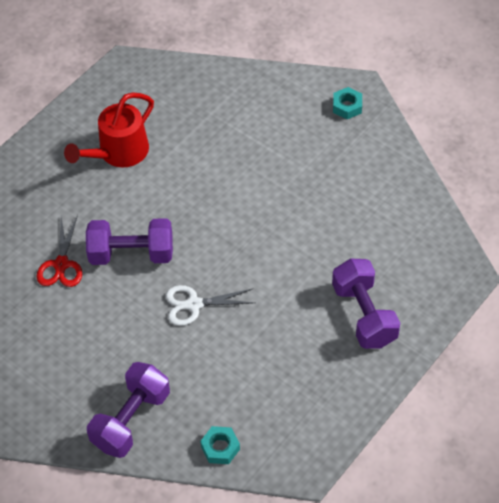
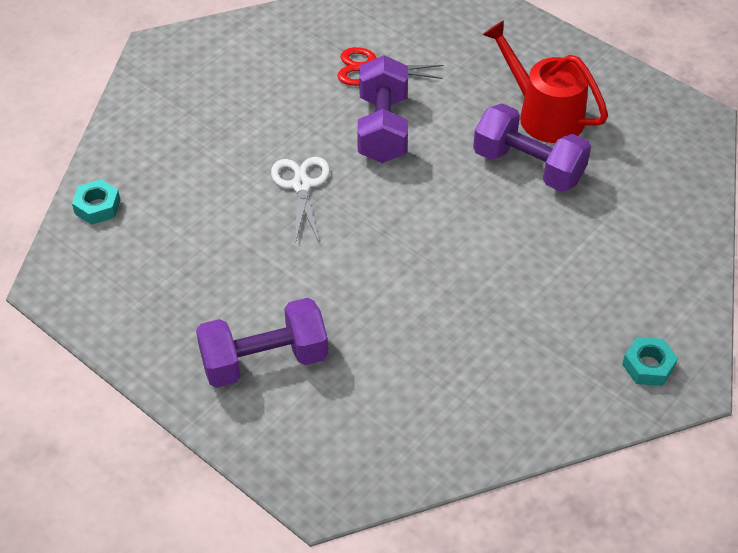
camera: 90 degrees right, 5 degrees down
(131, 420) = (151, 131): purple dumbbell -> purple dumbbell (528, 167)

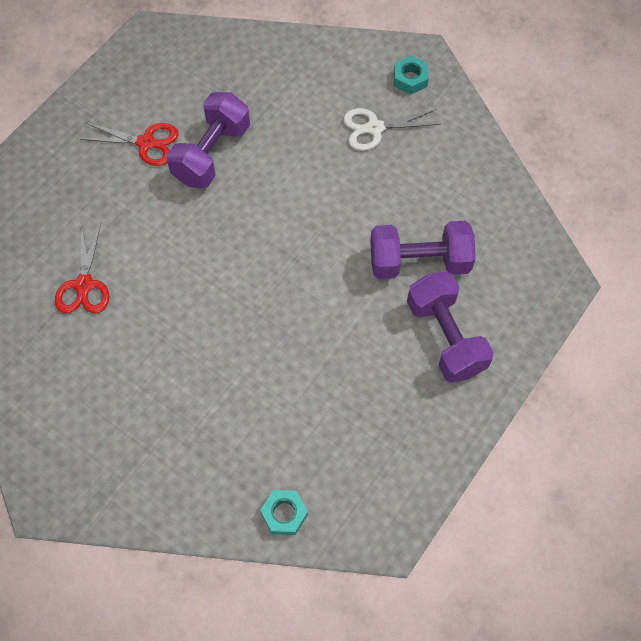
camera: 95 degrees left, 15 degrees up
(301, 185) = (244, 330): white scissors -> white scissors (374, 128)
(382, 128) = (167, 269): purple dumbbell -> purple dumbbell (419, 262)
(543, 114) = (146, 143): red watering can -> red scissors

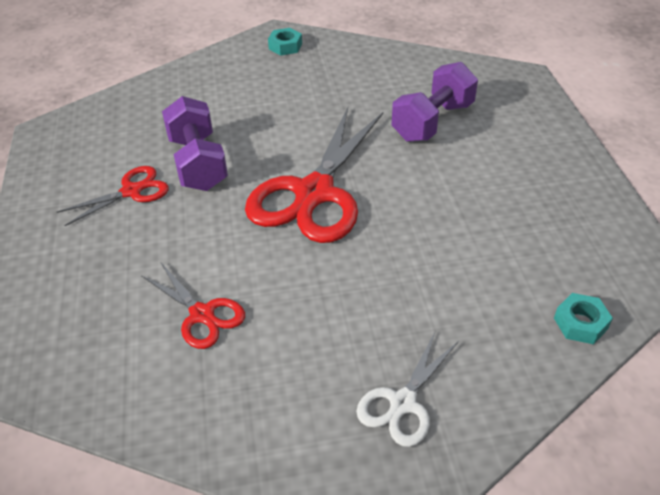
camera: 45 degrees left, 20 degrees down
(253, 251) = (314, 193): none -> red scissors
(374, 128) = (299, 80): white scissors -> white scissors (402, 403)
(445, 337) = (509, 145): purple dumbbell -> none

